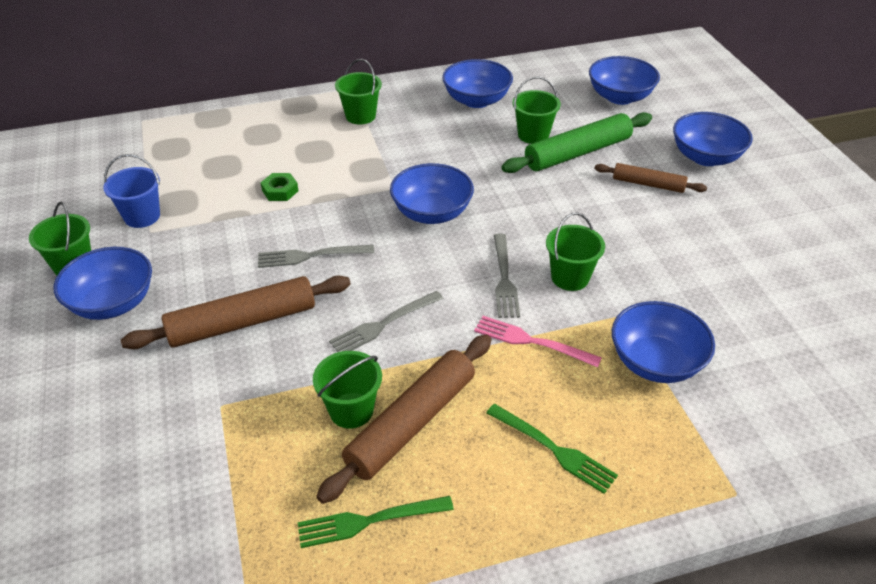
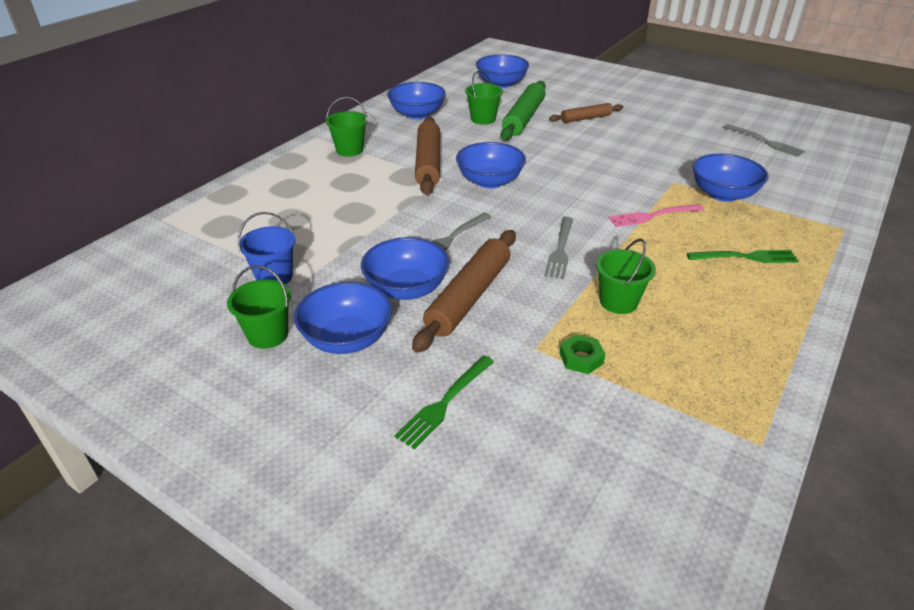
camera: 40 degrees left, 5 degrees down
(280, 191) = (363, 213): green nut -> green nut (581, 358)
(369, 521) = (722, 347): green fork -> green fork (445, 403)
(411, 423) = (660, 288): brown rolling pin -> brown rolling pin (428, 163)
(504, 278) = (588, 194): grey fork -> grey fork (765, 141)
(570, 277) = (620, 177): green bucket -> none
(705, 157) = (593, 95): blue bowl -> blue bowl (406, 288)

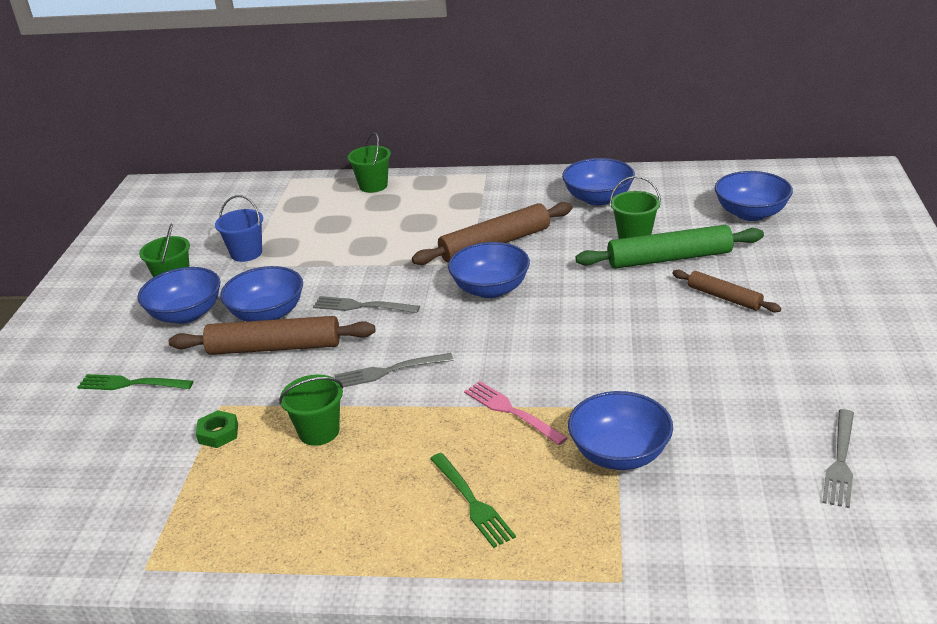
camera: 65 degrees right, 5 degrees down
(349, 150) = (478, 198): green bucket -> green bucket (373, 186)

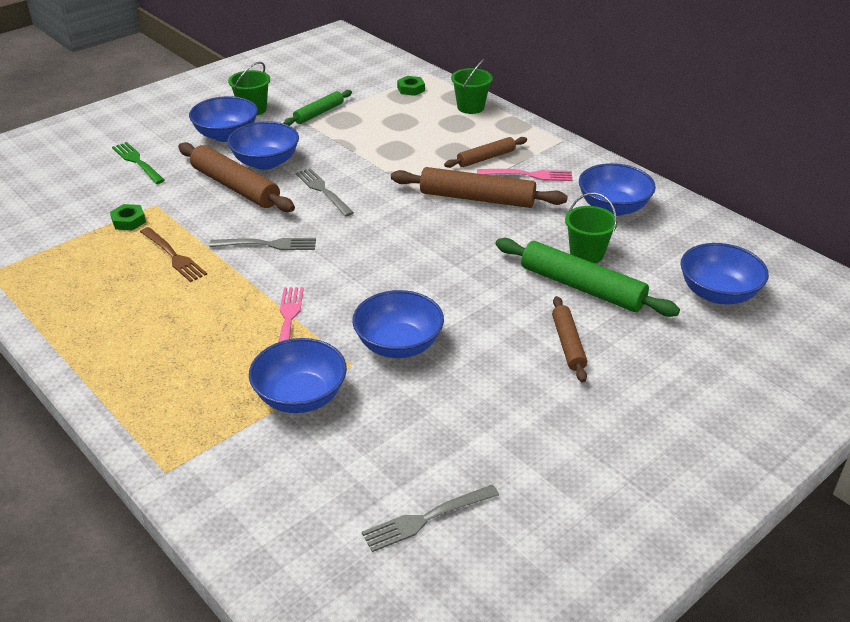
camera: 40 degrees right, 5 degrees up
(246, 253) = (319, 113): blue bucket -> green rolling pin
(297, 196) = (411, 89): none -> green nut
(319, 431) = (173, 256): green bucket -> brown fork
(389, 371) = (267, 244): grey fork -> grey fork turned 150 degrees clockwise
(451, 214) = (486, 158): none -> brown rolling pin
(472, 502) = (174, 359): green fork -> none
(490, 289) = (418, 229): blue bowl -> blue bowl (398, 344)
(503, 209) = (528, 175): none -> pink fork

